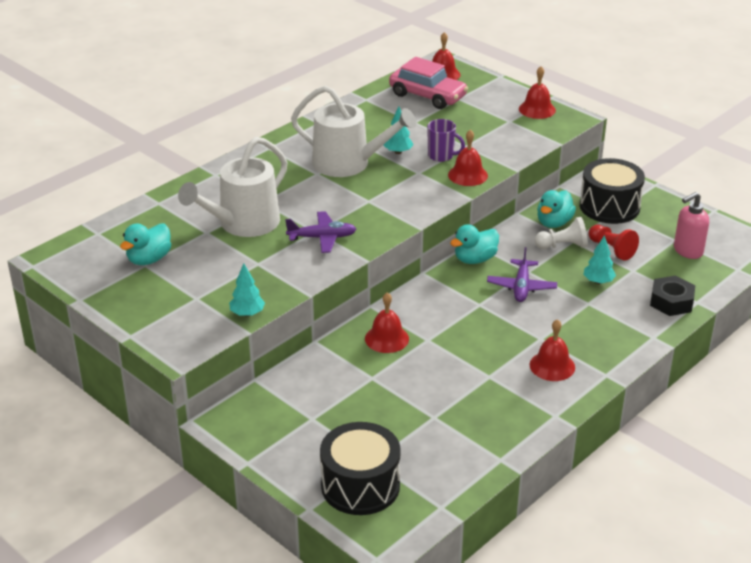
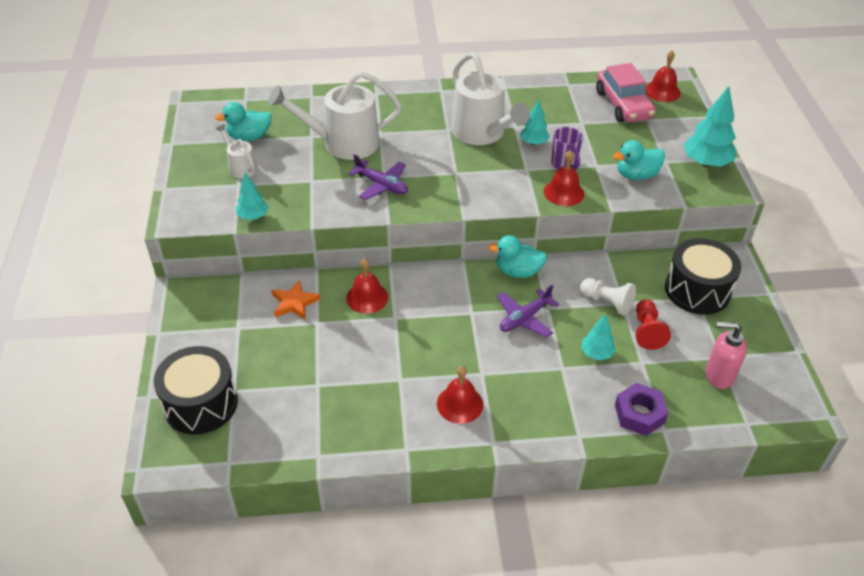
camera: 40 degrees right, 10 degrees up
(178, 285) = (240, 167): none -> white watering can
(333, 375) = (294, 302): none -> orange star
(537, 109) = (705, 163): red bell -> turquoise tree
(554, 223) = (626, 277): turquoise duck -> turquoise duck (636, 175)
(671, 302) = (639, 414): black nut -> purple nut

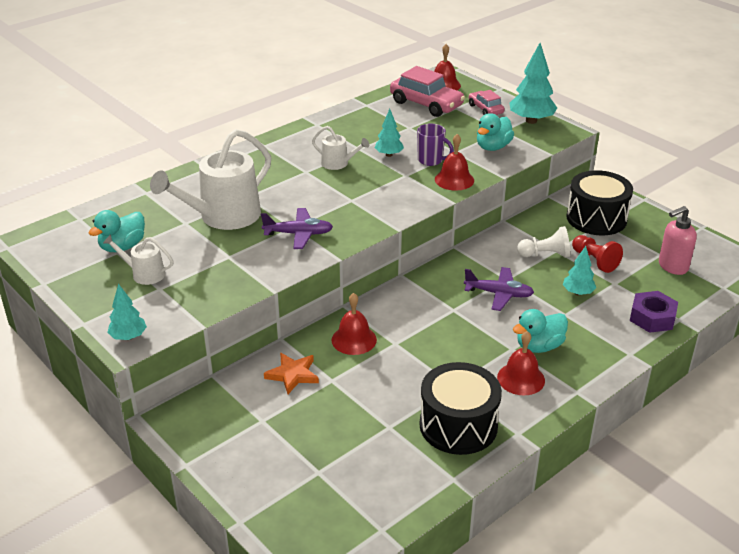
camera: 35 degrees left, 10 degrees down
(200, 403) = (299, 499): black drum -> black drum (458, 425)
(253, 216) = (207, 307): turquoise tree -> turquoise tree (128, 337)
(482, 133) = (338, 163): white watering can -> white watering can, size x0.49
(518, 271) = (455, 264): turquoise duck -> turquoise duck (539, 346)
(524, 318) = (498, 294): purple plane -> purple plane turned 90 degrees counterclockwise
(674, 132) = (485, 109): none -> pink car

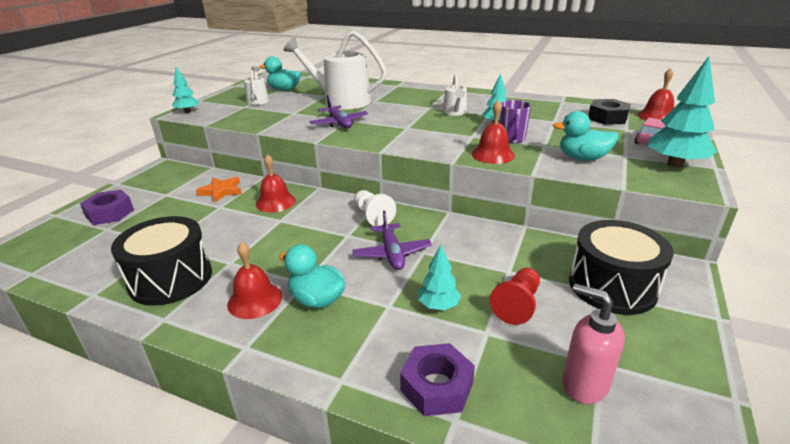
camera: 65 degrees right, 5 degrees down
(277, 470) = (110, 213): none -> purple nut
(426, 104) = (607, 118): pink car -> black nut
(545, 255) = (491, 266): white pawn -> white pawn (372, 216)

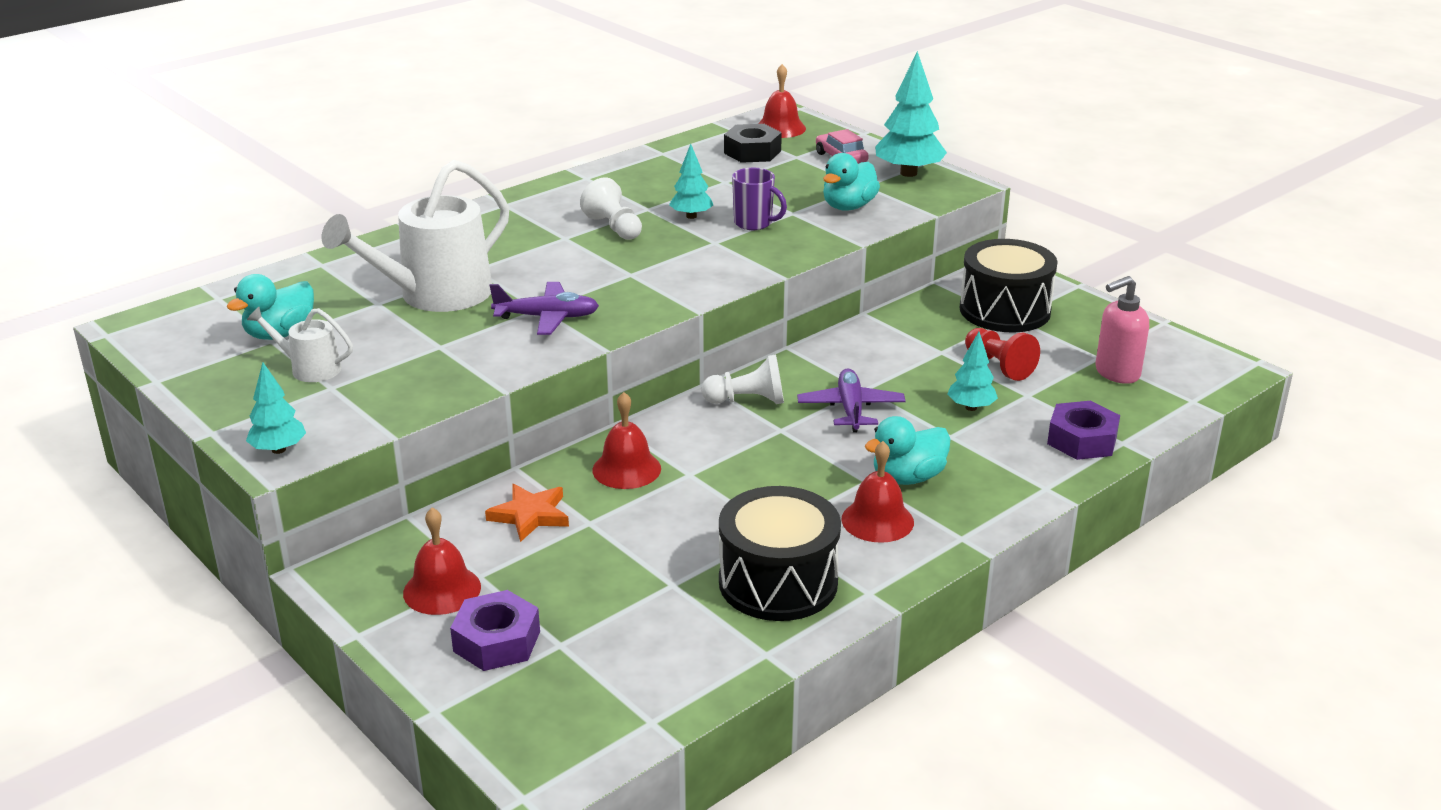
camera: 65 degrees left, 0 degrees up
(392, 253) = (850, 409): purple plane -> purple plane turned 105 degrees counterclockwise
(455, 112) = (614, 227): white watering can -> white pawn
(493, 154) = (787, 248): red bell -> red bell (442, 590)

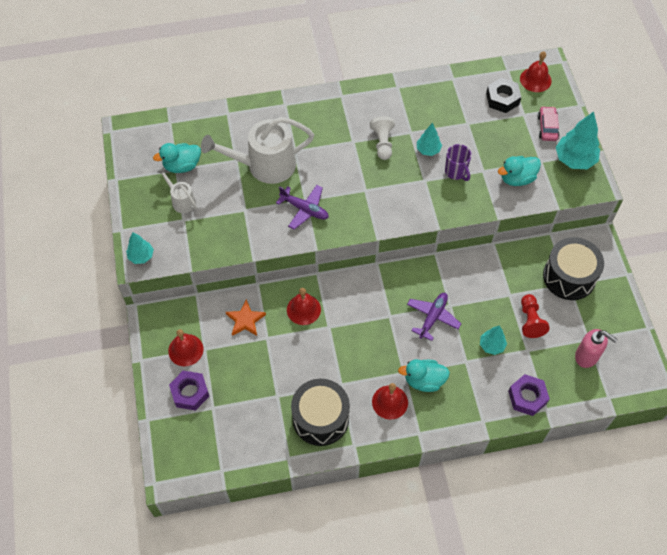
camera: 30 degrees right, 30 degrees up
(747, 400) = (388, 286): white pawn -> none
(1116, 373) = (587, 356): pink soap dispenser -> pink soap dispenser turned 150 degrees counterclockwise

